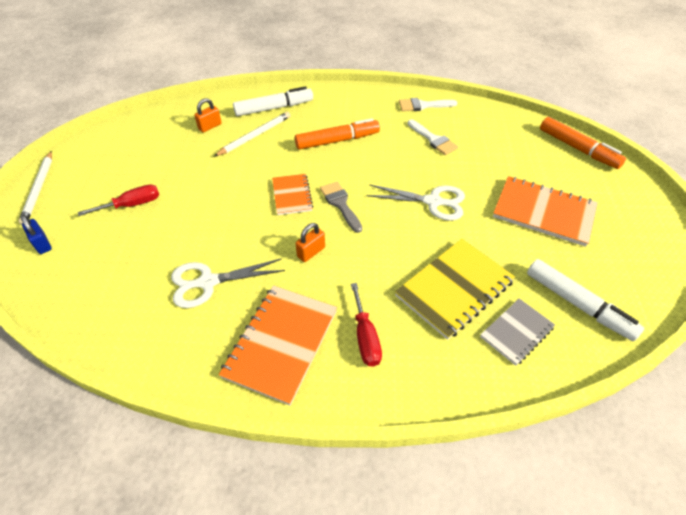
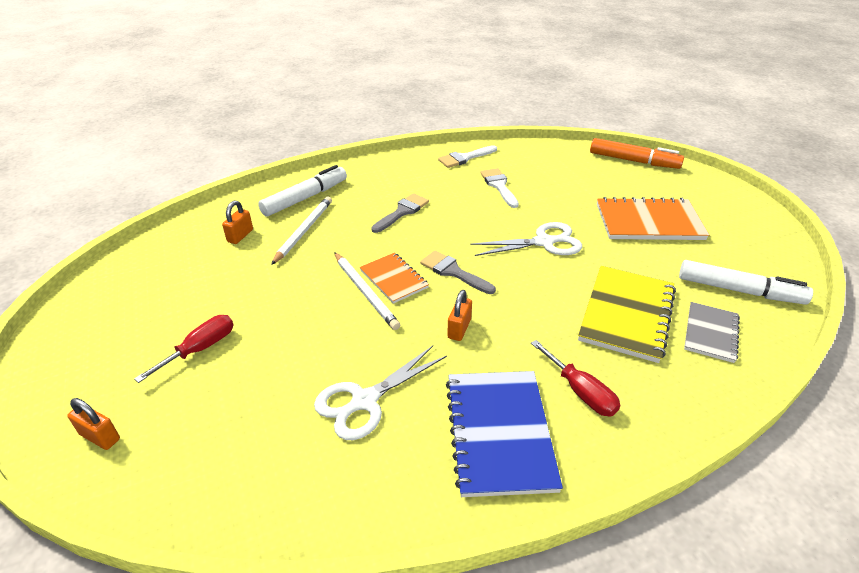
camera: 25 degrees left, 10 degrees down
(39, 188) = (45, 371): white pencil -> white pencil (365, 292)
(42, 244) = (100, 437): blue padlock -> orange padlock
(281, 343) = (499, 433): orange notebook -> blue notebook
(337, 141) = (402, 212): orange marker -> grey brush
(433, 139) = (499, 186): white brush -> white brush turned 135 degrees counterclockwise

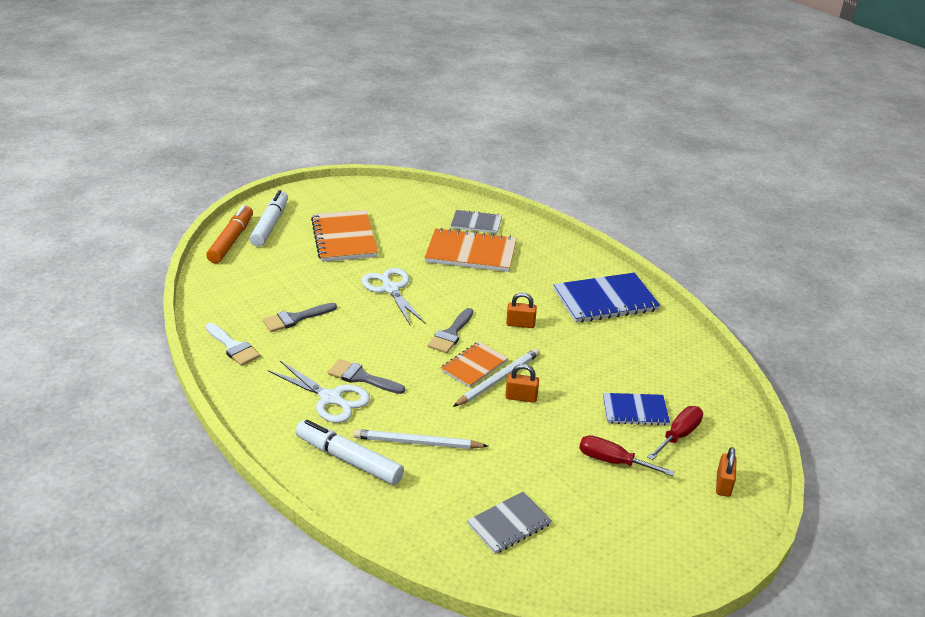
camera: 105 degrees left, 5 degrees down
(181, 264) = (509, 524): none -> grey notebook
(240, 236) = (441, 492): orange padlock -> orange padlock (521, 397)
(261, 392) = (635, 411): none -> blue notebook
(365, 401) = (613, 358): white scissors -> white scissors (330, 398)
(499, 186) = (295, 318): white brush -> grey brush
(580, 392) = (555, 271): red screwdriver -> red screwdriver (679, 435)
(626, 314) = (471, 253): yellow notebook -> orange notebook
(739, 290) = (425, 209): white marker -> white marker (270, 225)

